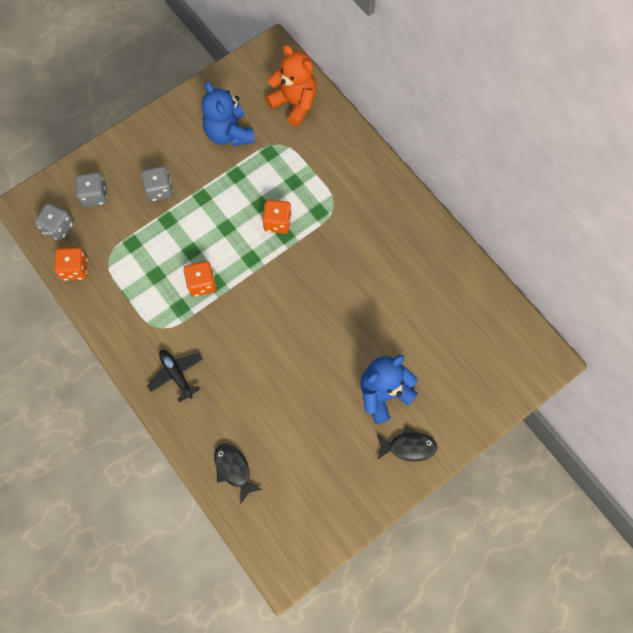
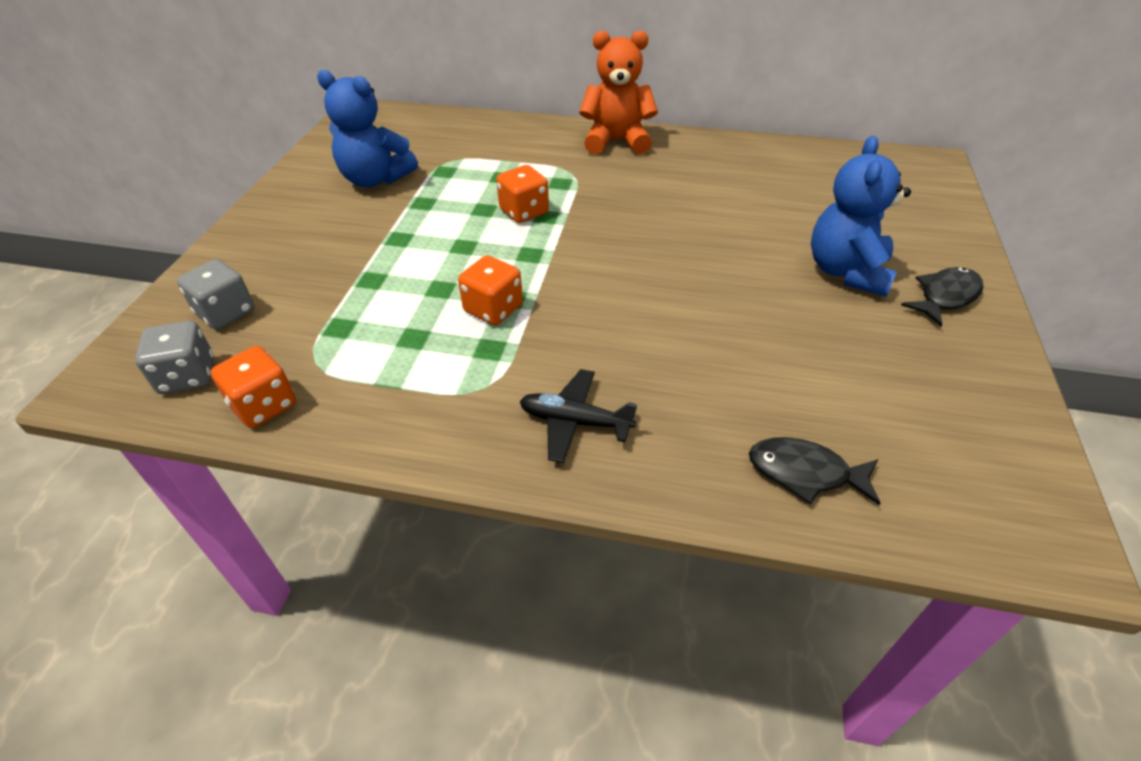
camera: 40 degrees left, 25 degrees down
(159, 190) = (329, 260): grey dice -> none
(294, 103) = (430, 131): orange teddy bear -> orange teddy bear (616, 141)

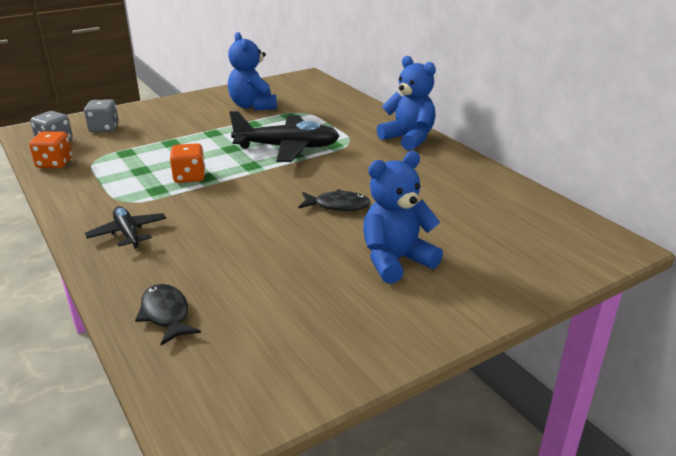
camera: 45 degrees right, 15 degrees down
(524, 212) = (287, 148): orange dice -> black plane
(616, 141) = (408, 139): orange teddy bear -> blue teddy bear
(945, 296) = (430, 308): black fish -> black fish (338, 206)

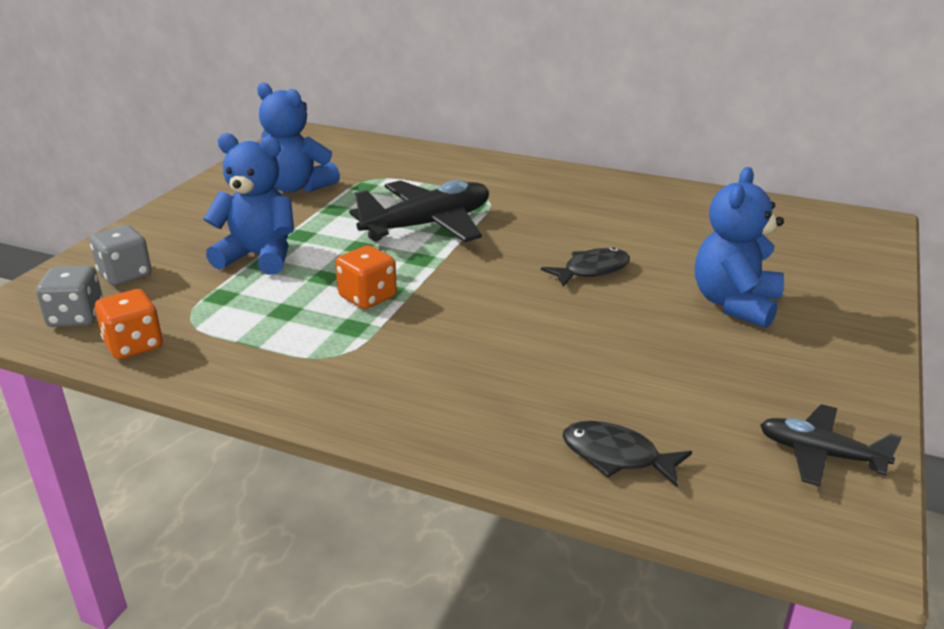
camera: 35 degrees left, 0 degrees up
(128, 233) = (409, 391): black plane -> black plane (820, 454)
(408, 139) = (544, 176): blue teddy bear -> blue teddy bear (259, 256)

